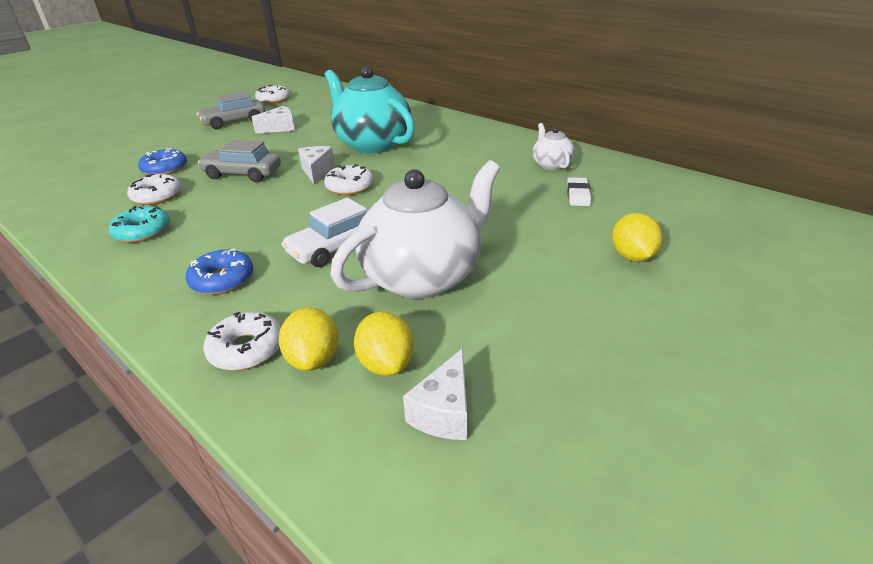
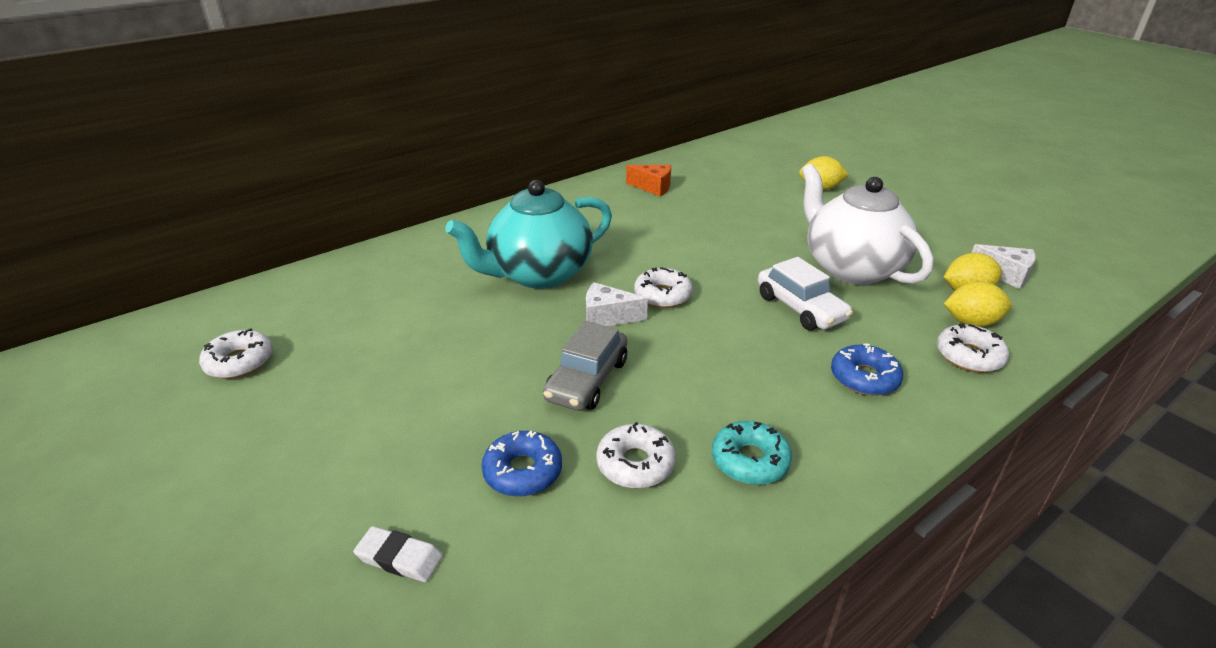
camera: 80 degrees left, 0 degrees up
(234, 122) = (330, 405): grey car -> none
(280, 128) = (412, 350): white cheese -> none
(551, 165) = (653, 187): white teapot -> orange cheese
(578, 195) = (719, 188): white eraser -> white eraser (399, 558)

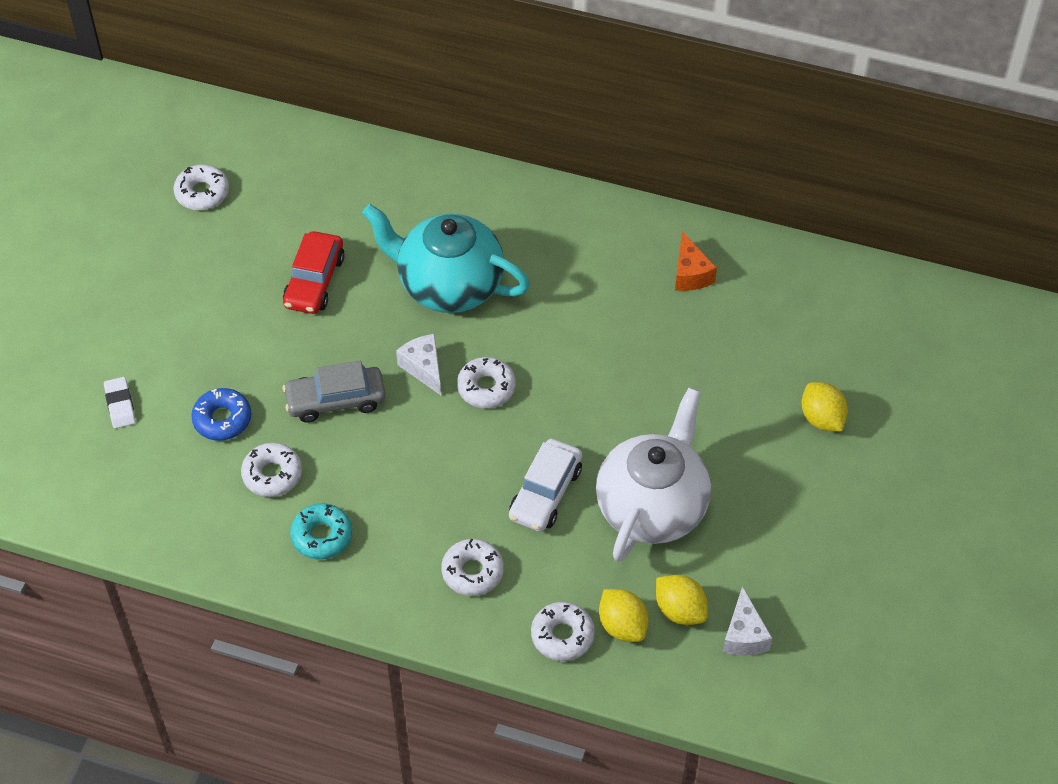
camera: 55 degrees right, 20 degrees up
(439, 337) = (314, 281): none -> red car
(864, 378) = (472, 572): blue donut -> white donut

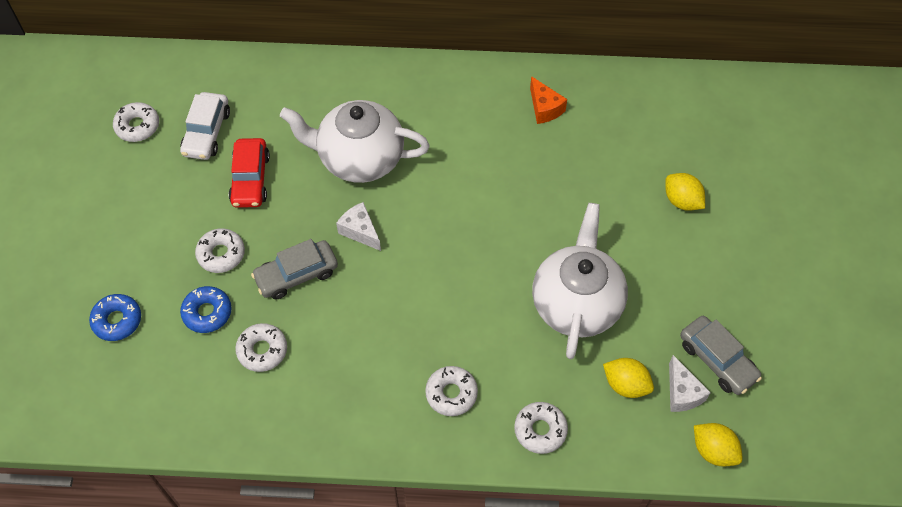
camera: 15 degrees left, 5 degrees up
(120, 405) = (117, 320): white eraser -> blue donut
(322, 536) = (319, 393): turquoise donut -> none
(448, 285) = (359, 158): turquoise teapot -> white teapot
(486, 387) = (415, 236): white donut -> white donut (221, 254)
(545, 493) = (489, 312): white car -> white car (207, 132)
(622, 626) = (585, 409): yellow lemon -> yellow lemon (713, 450)
(799, 609) = (717, 360): none -> grey car

